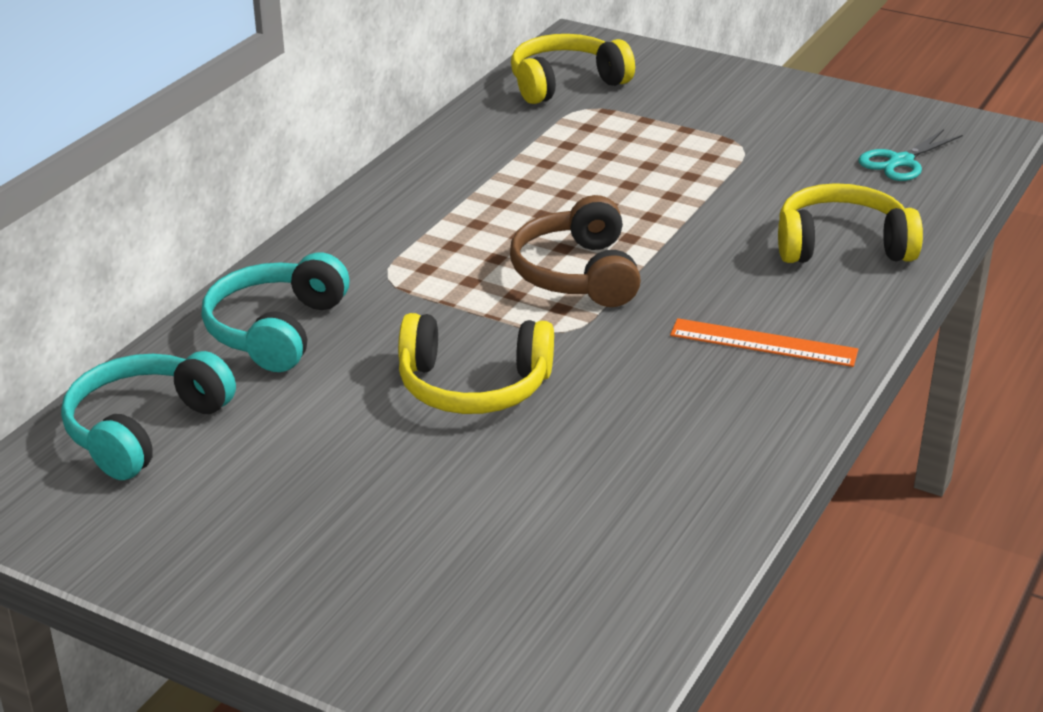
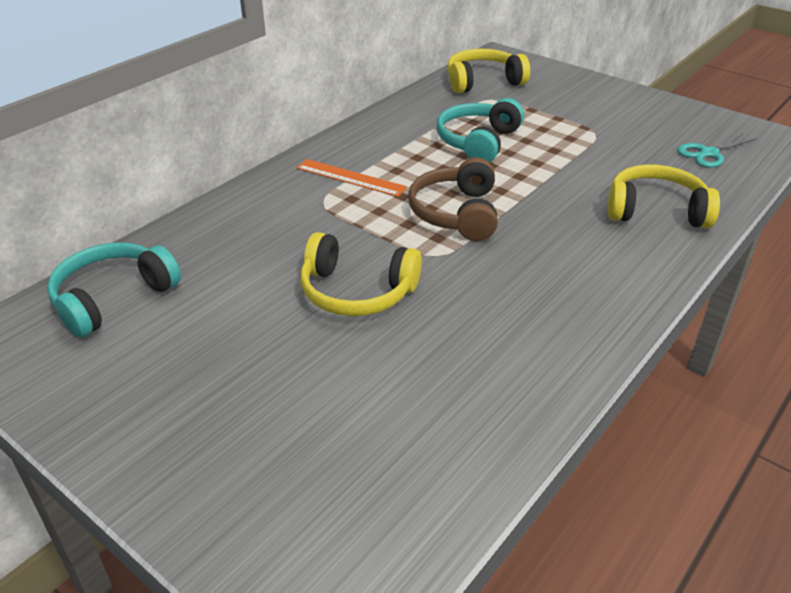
camera: 10 degrees right, 5 degrees up
(275, 330) = (233, 233): turquoise headphones -> turquoise headphones (478, 142)
(763, 343) = (583, 281): orange ruler -> orange ruler (350, 177)

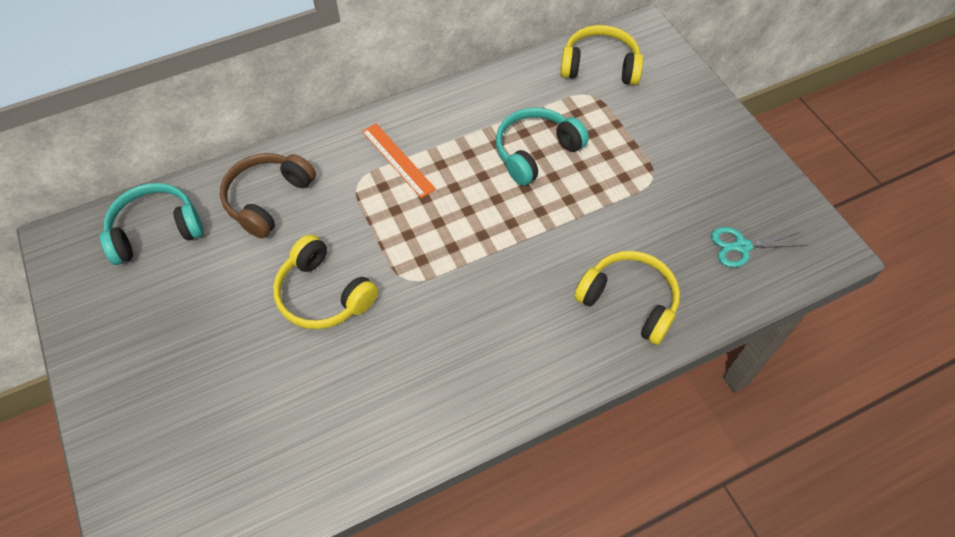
camera: 25 degrees right, 20 degrees up
(456, 213) = (455, 237): brown headphones -> brown headphones (268, 199)

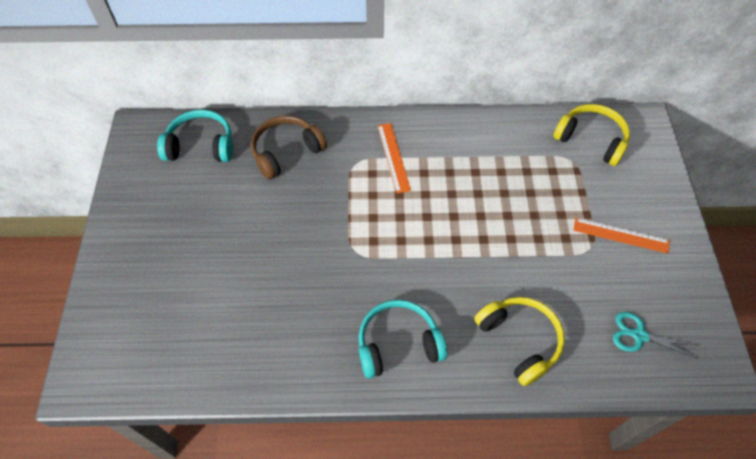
camera: 25 degrees right, 0 degrees up
(323, 294) = (290, 238): yellow headphones -> none
(535, 152) = (503, 190): turquoise headphones -> turquoise headphones (398, 343)
(676, 153) = (621, 235): none -> orange ruler

